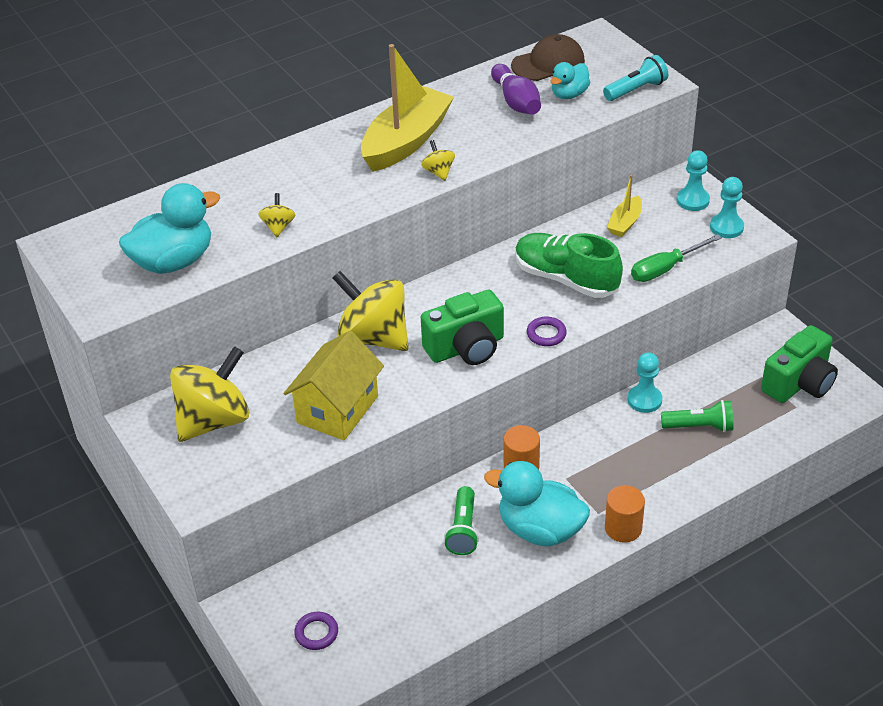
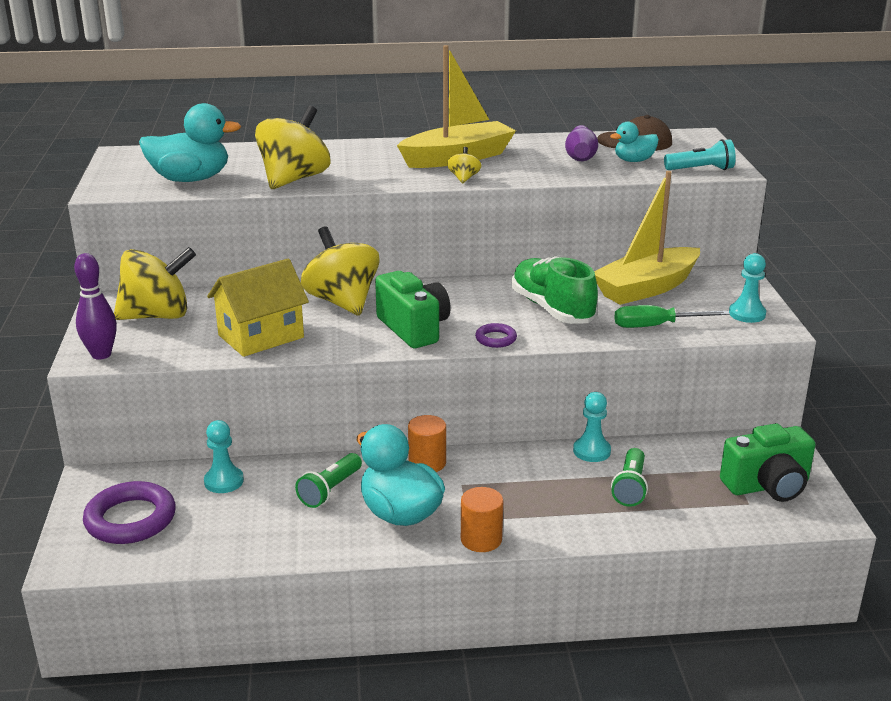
camera: 25 degrees right, 15 degrees down
(208, 489) = (101, 354): none -> purple bowling pin
(278, 227) = (294, 179): yellow spinning top -> yellow spinning top, size x2.34
(316, 633) = (130, 519): purple ring -> purple ring, size x1.99
(466, 348) = (413, 328): green camera -> green camera turned 120 degrees counterclockwise
(625, 223) = (646, 288): yellow boat -> yellow boat, size x2.10
(692, 200) = (729, 289): turquoise pawn -> turquoise pawn (224, 481)
(699, 426) = (630, 487): green flashlight -> green flashlight turned 75 degrees clockwise

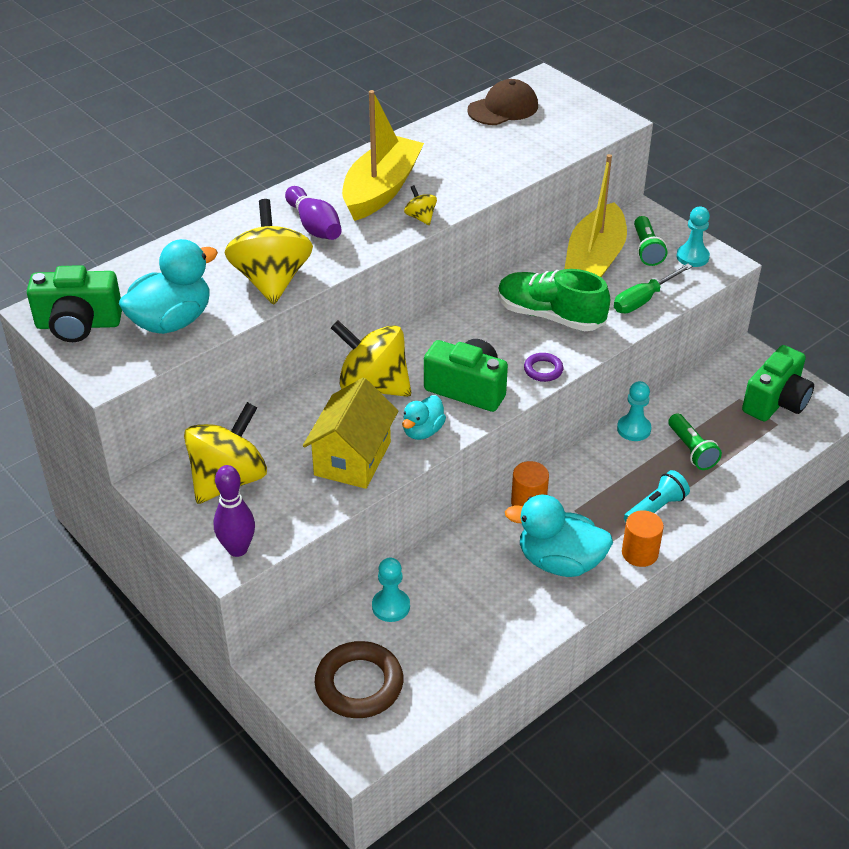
camera: 35 degrees left, 15 degrees up
(130, 519) = (359, 684): purple ring -> brown ring
(131, 164) = (78, 324): none -> green camera
(330, 490) = (484, 569): green flashlight -> green flashlight (646, 249)
(580, 156) = (480, 146): purple bowling pin -> purple bowling pin (314, 226)
(634, 161) = (531, 136): turquoise duck -> turquoise duck (423, 431)
(701, 170) = (594, 129): turquoise flashlight -> turquoise flashlight (655, 509)

